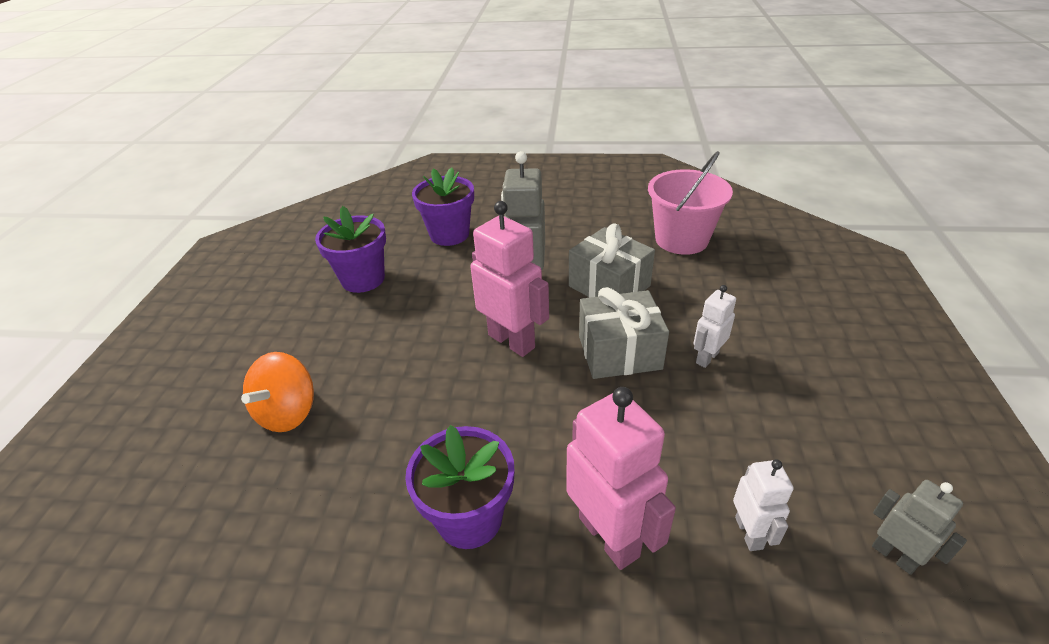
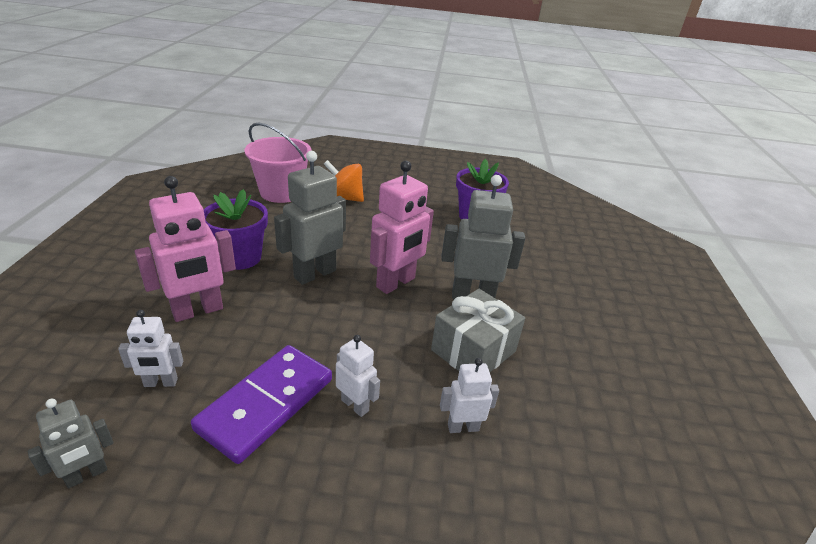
camera: 85 degrees right, 5 degrees down
(449, 234) = (546, 256): purple flower pot -> none
(502, 418) = (314, 274): none -> grey robot
(619, 352) = (373, 343): grey gift -> none
(681, 239) = (578, 434): pink bucket -> pink bucket (281, 192)
(701, 293) = (463, 427): none -> white robot
(734, 423) = (266, 404): none -> purple domino

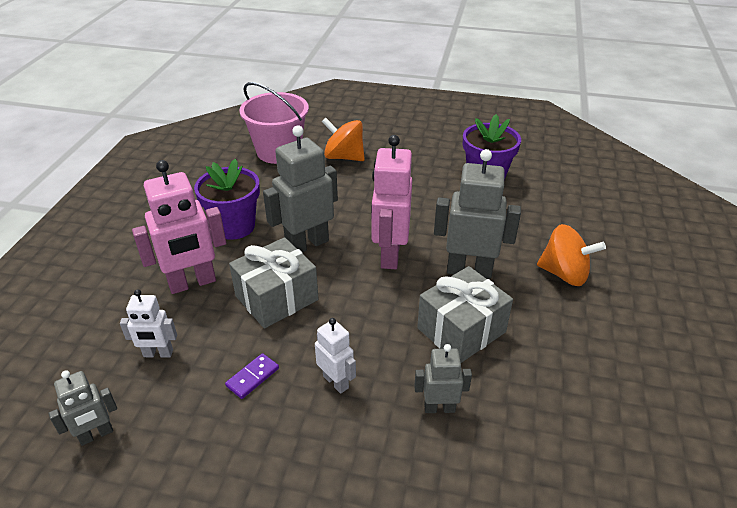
camera: 10 degrees right, 5 degrees up
(266, 404) = (252, 377): purple domino -> purple domino, size x0.41
(287, 324) = (276, 298): none -> grey gift
(396, 283) = (389, 255): pink robot -> pink robot turned 135 degrees clockwise
(463, 427) = (439, 408): white robot -> grey robot
(559, 298) = (564, 274): none -> orange spinning top

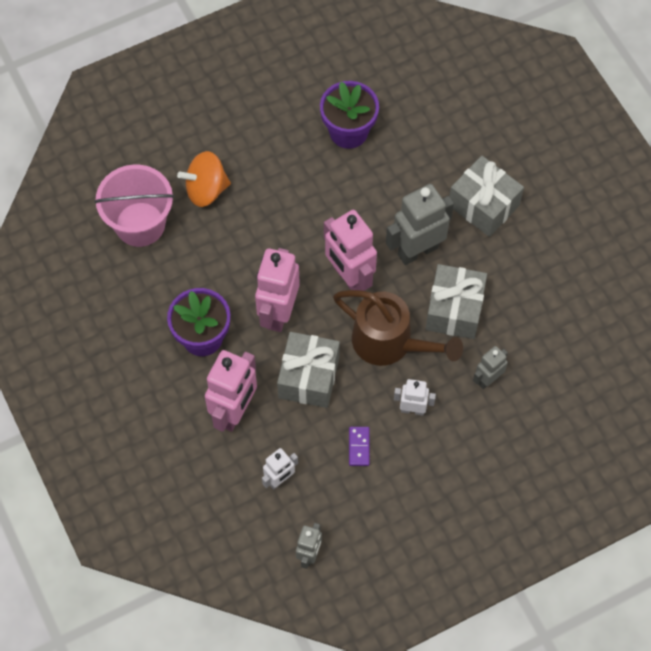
camera: 40 degrees left, 25 degrees up
(307, 244) = (278, 313): grey robot -> pink robot
(373, 318) = (390, 343): none -> brown watering can
(564, 274) = (483, 205): orange spinning top -> grey gift

